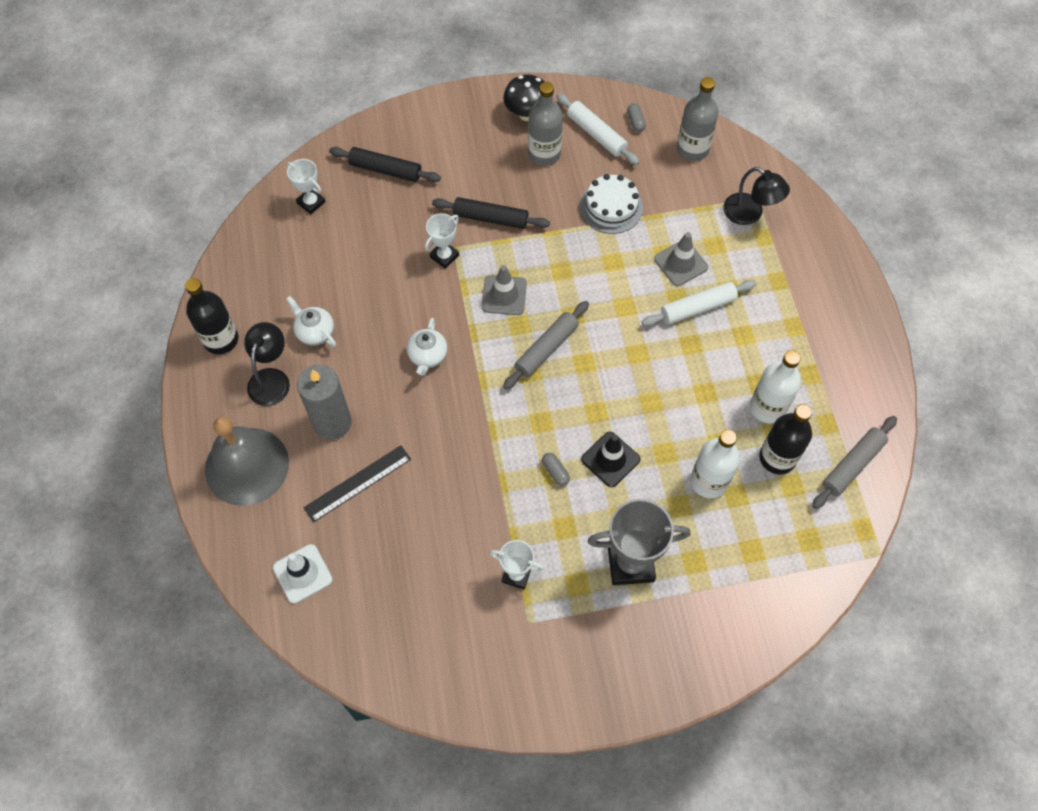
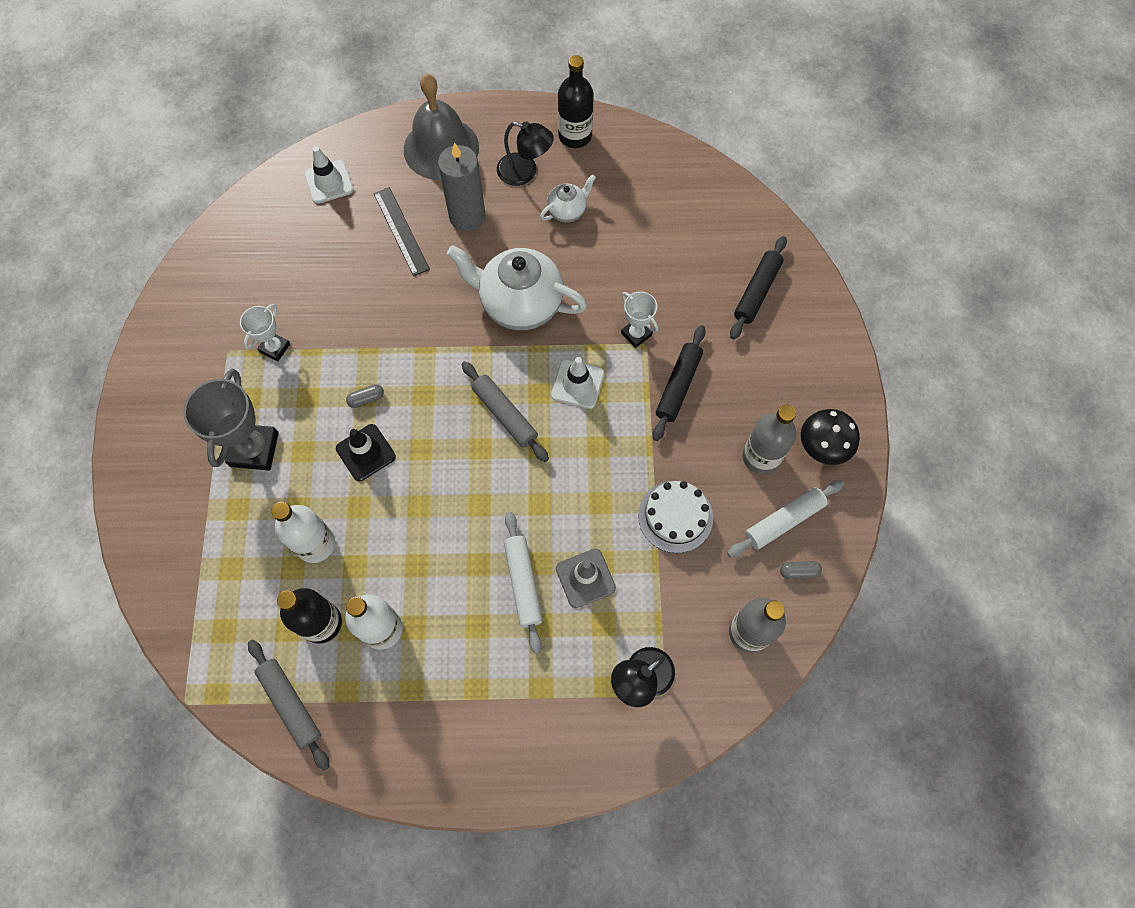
camera: 100 degrees right, 5 degrees up
(311, 202) = (722, 220): white trophy -> none
(428, 356) = (520, 304): white teapot -> white teapot, size x2.02
(504, 295) = (577, 384): grey traffic cone -> white traffic cone

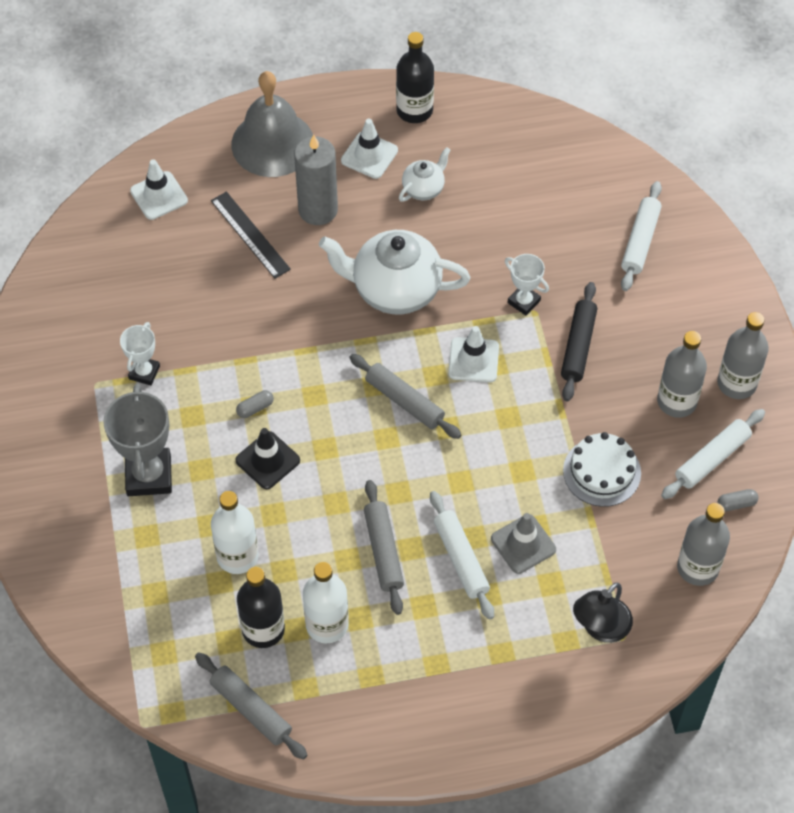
camera: 10 degrees left, 10 degrees down
(452, 562) = (383, 551): none -> grey rolling pin
(525, 172) = (369, 155): black lamp -> white traffic cone
(756, 292) = (640, 241): black rolling pin -> white rolling pin
(822, 447) = (736, 383): black mushroom -> grey bottle

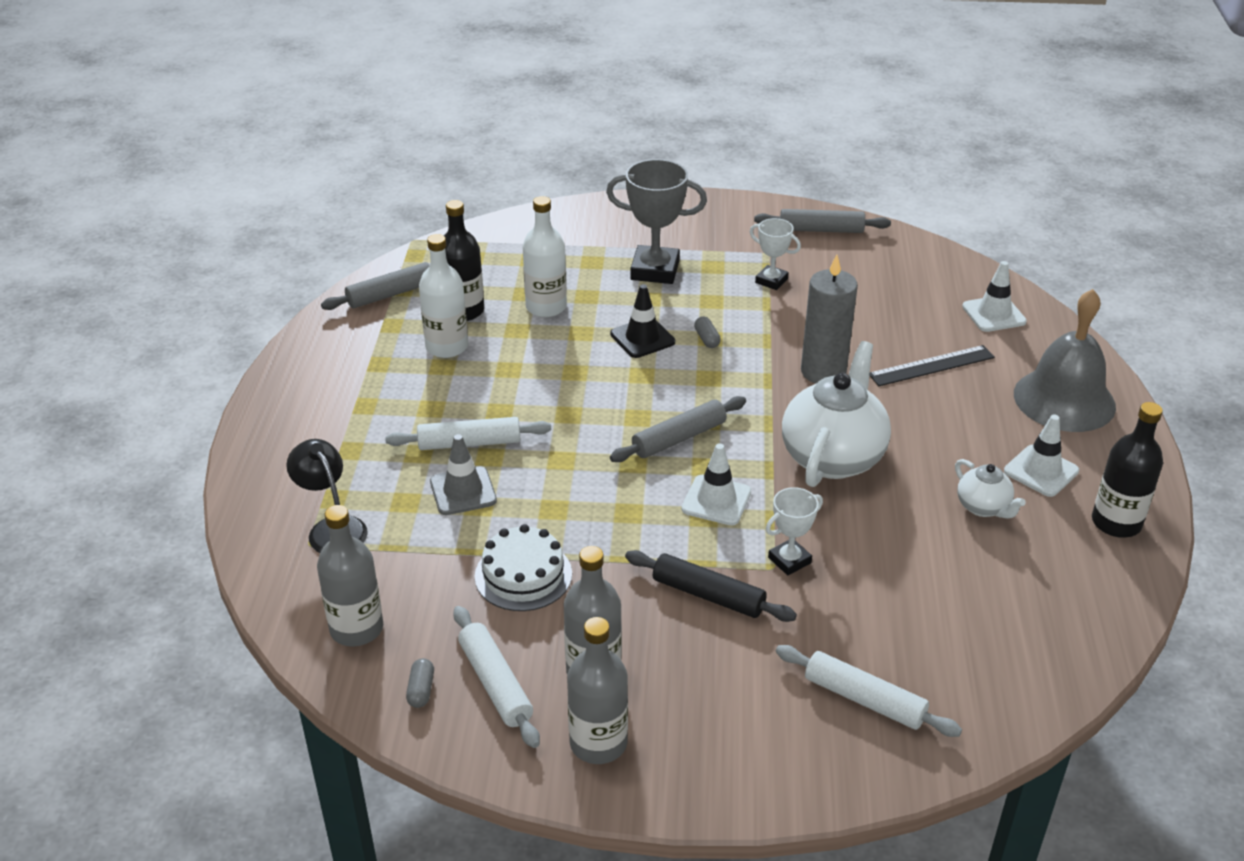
camera: 105 degrees right, 20 degrees down
(318, 210) = (960, 418): grey candle -> grey candle (823, 372)
(383, 551) = (506, 393): grey rolling pin -> grey rolling pin (821, 230)

